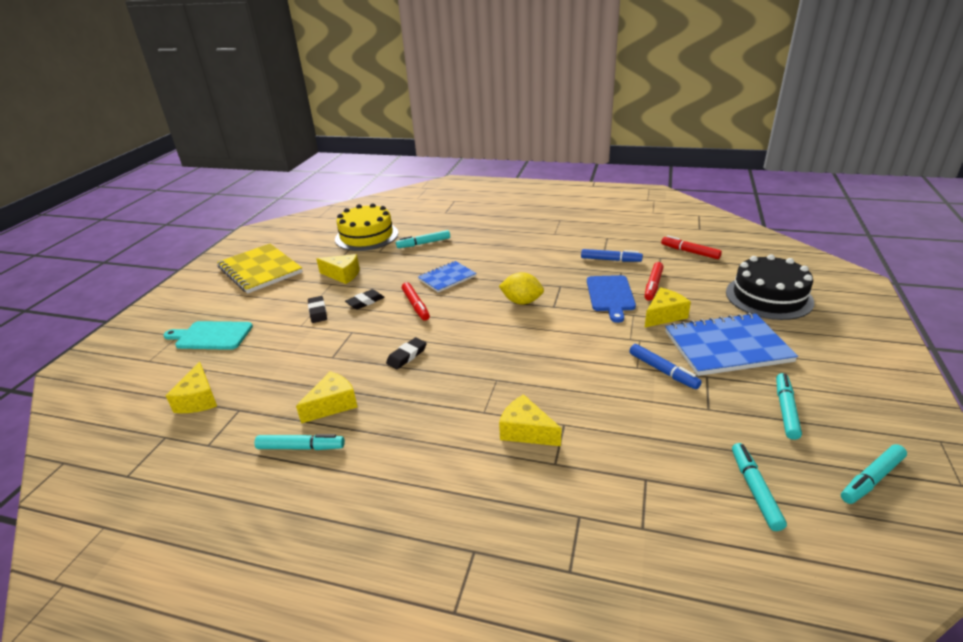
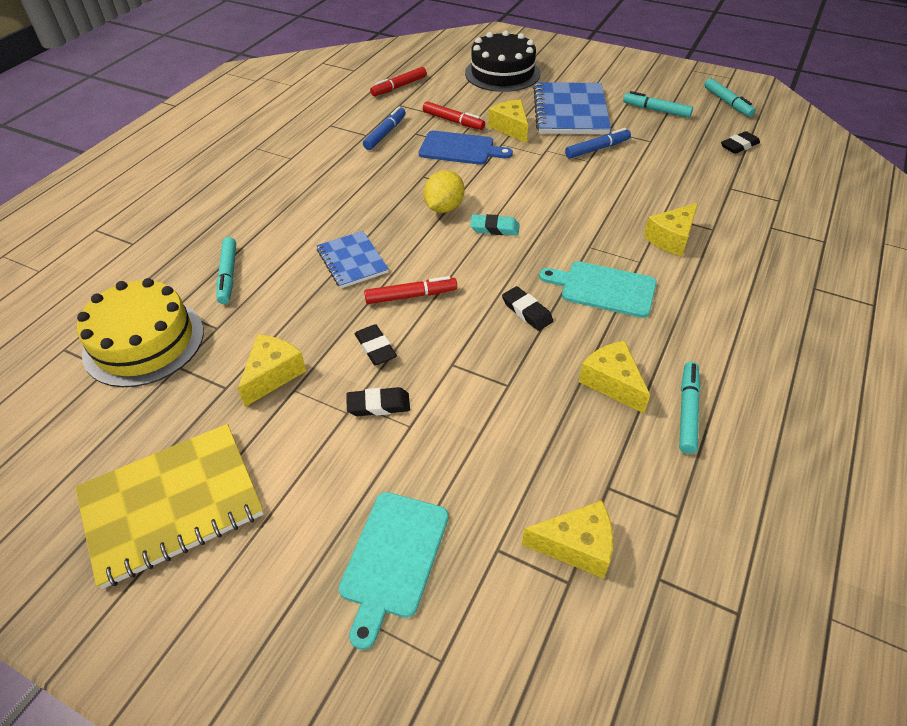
camera: 80 degrees left, 15 degrees up
(440, 392) = (603, 289): none -> turquoise cutting board
(504, 328) = (494, 228): none -> turquoise eraser
(755, 490) = (739, 146): turquoise marker -> black eraser

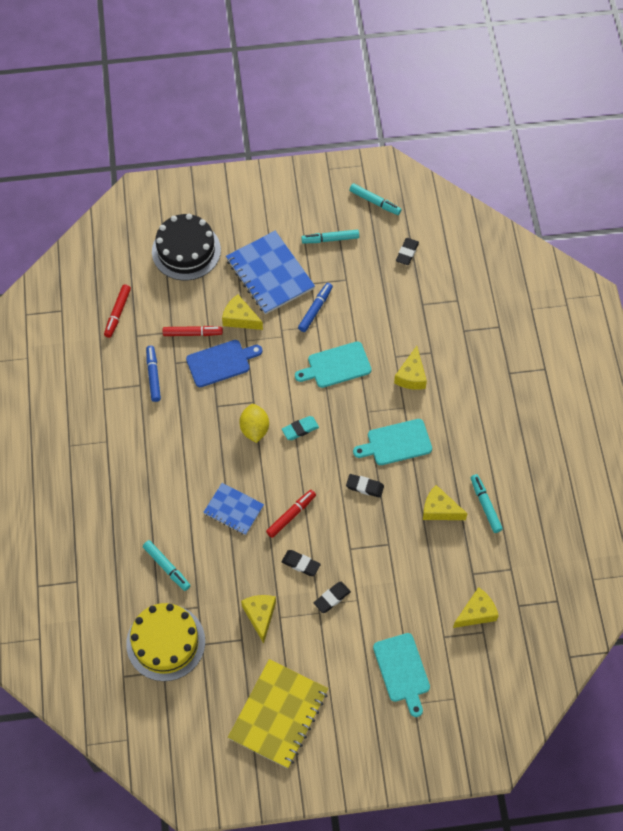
camera: 35 degrees left, 15 degrees up
(584, 196) = (336, 366): none -> turquoise cutting board

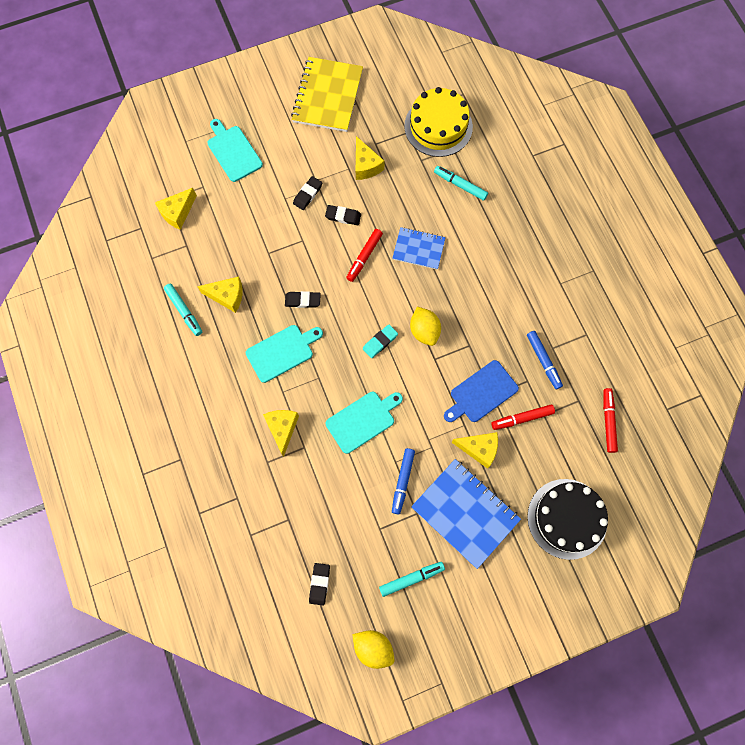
camera: 165 degrees right, 10 degrees up
(375, 202) = (373, 647): turquoise marker -> yellow lemon

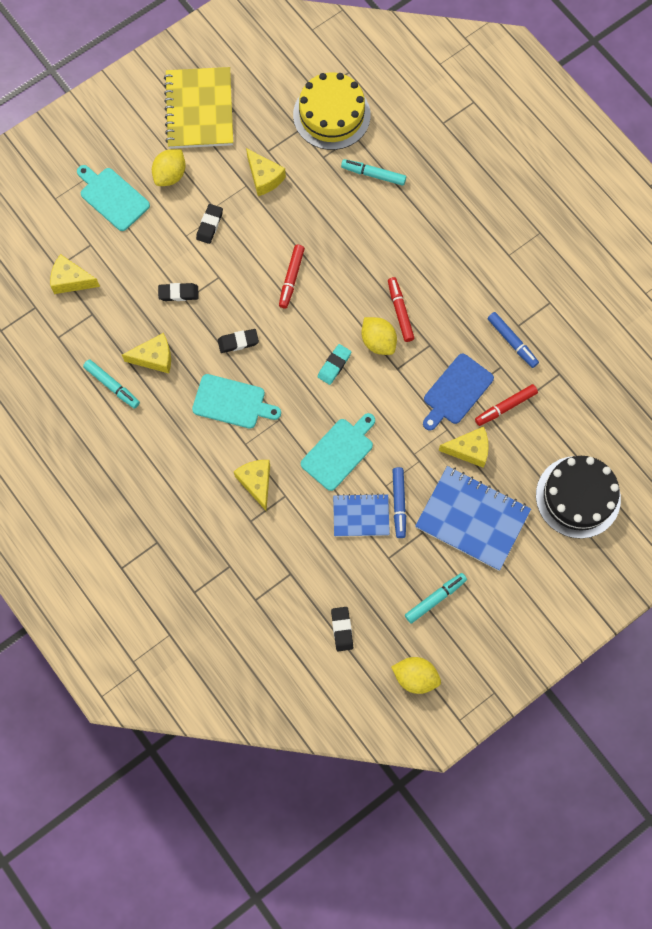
camera: 15 degrees left, 0 degrees up
(177, 213) = (71, 280): yellow cheese -> yellow cheese turned 75 degrees clockwise
(282, 352) = (232, 402): turquoise cutting board -> turquoise cutting board turned 60 degrees clockwise
(287, 144) = (170, 175): none -> yellow lemon
(343, 216) = (255, 240): black eraser -> black eraser (178, 293)
(418, 249) = (347, 255): blue notebook -> blue notebook (361, 516)
(608, 421) = (595, 387): red marker -> red marker (400, 311)

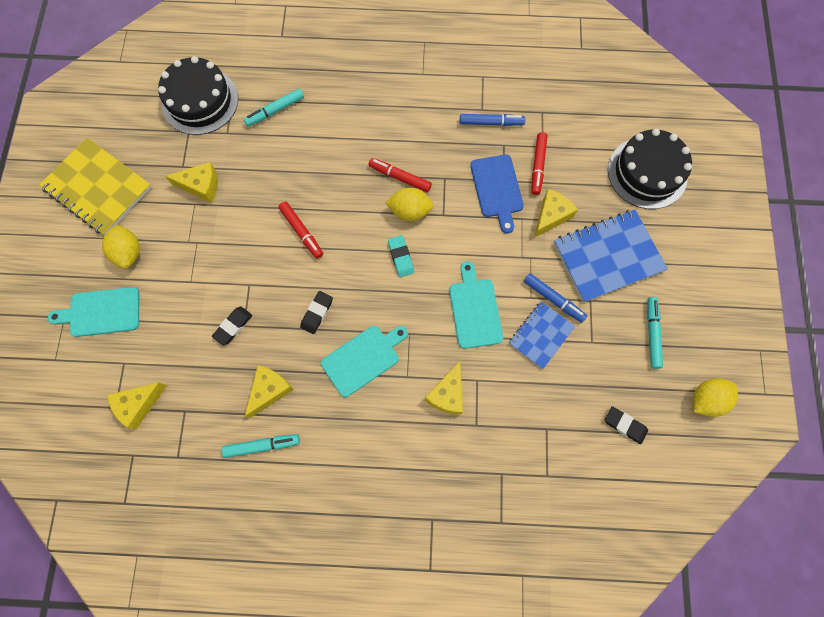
camera: 50 degrees left, 0 degrees up
(209, 225) = (199, 257): black eraser -> none
(256, 482) = (447, 394): yellow cheese -> yellow cheese turned 90 degrees counterclockwise
(331, 115) = (200, 101): yellow cake -> black cake

